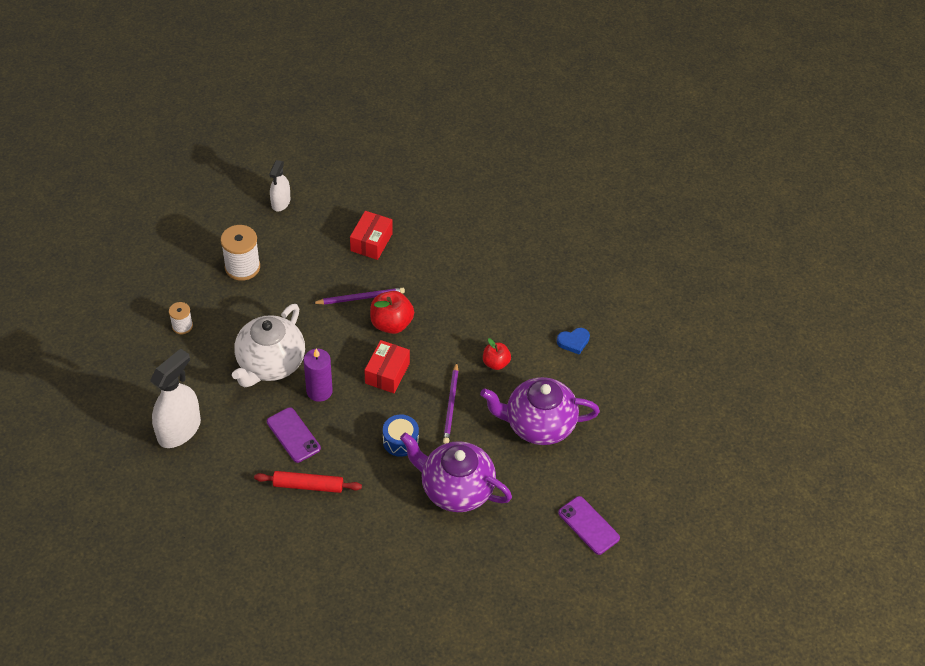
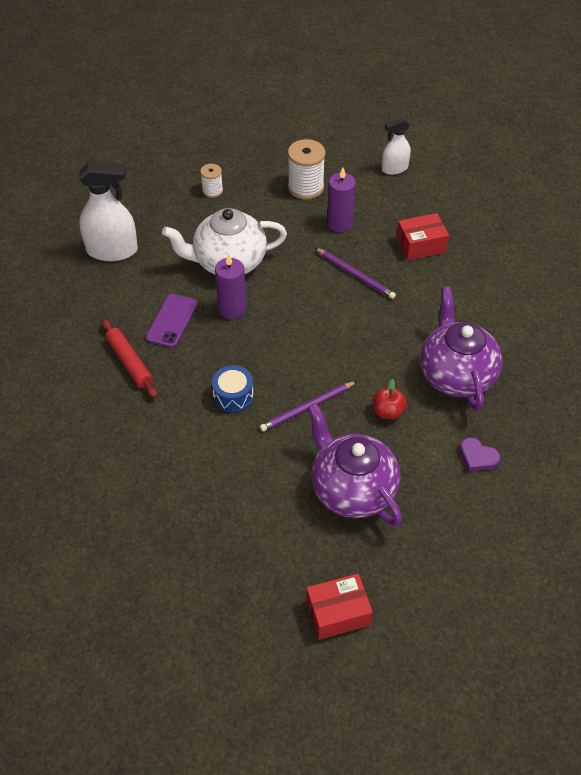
camera: 55 degrees right, 0 degrees up
(301, 272) = (339, 223): none -> purple candle
(387, 373) = (296, 341): red box -> red box (338, 613)
(391, 324) = (351, 311): red apple -> none
(455, 489) = (219, 469): purple teapot -> purple teapot (456, 374)
(573, 342) = (477, 457): blue heart -> purple heart
(588, 525) = (274, 609): purple phone -> none

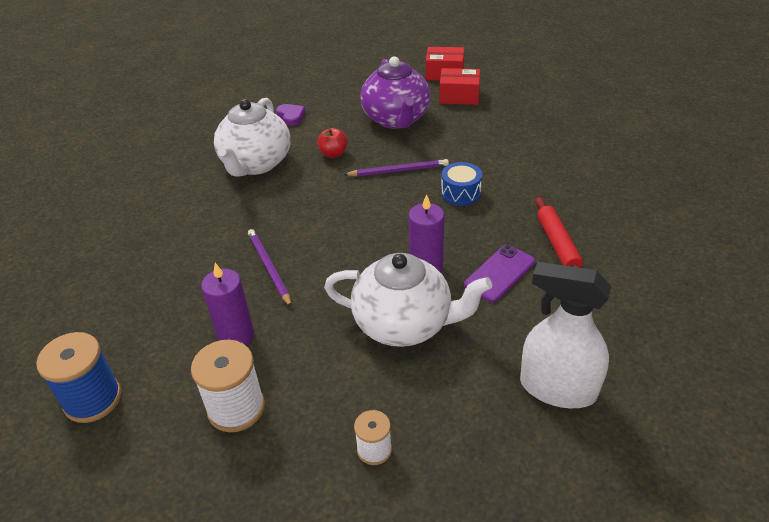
camera: 155 degrees left, 10 degrees down
(394, 168) = (93, 399): white spray bottle -> blue spool
(421, 245) = (171, 280): red box -> red box (459, 96)
(456, 374) = (256, 164): purple teapot -> white teapot

